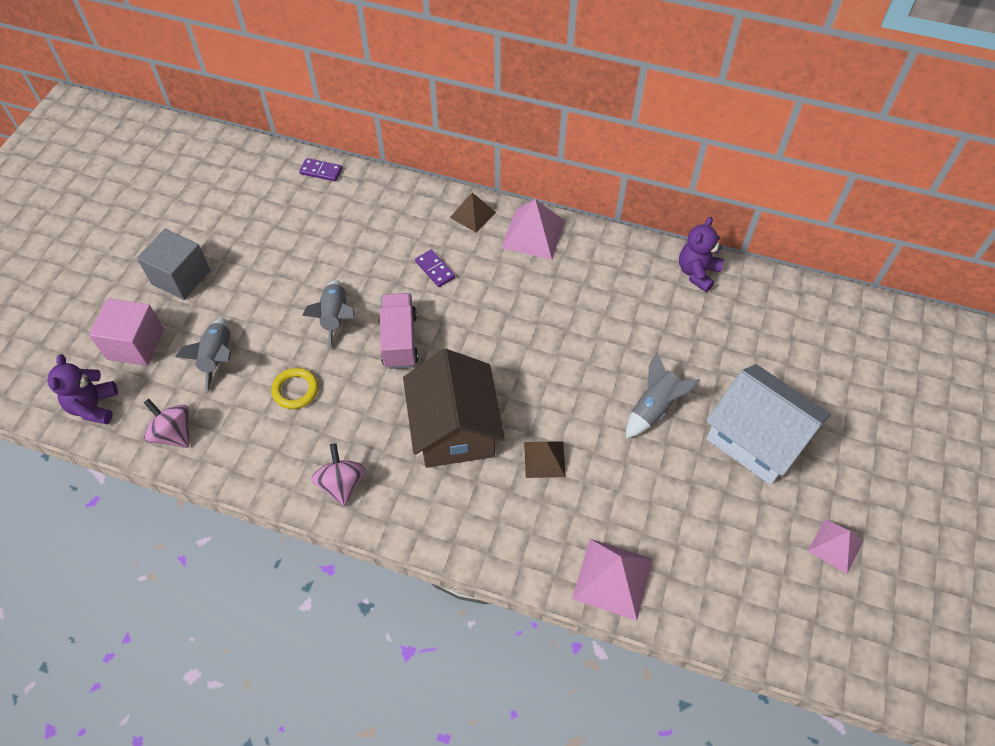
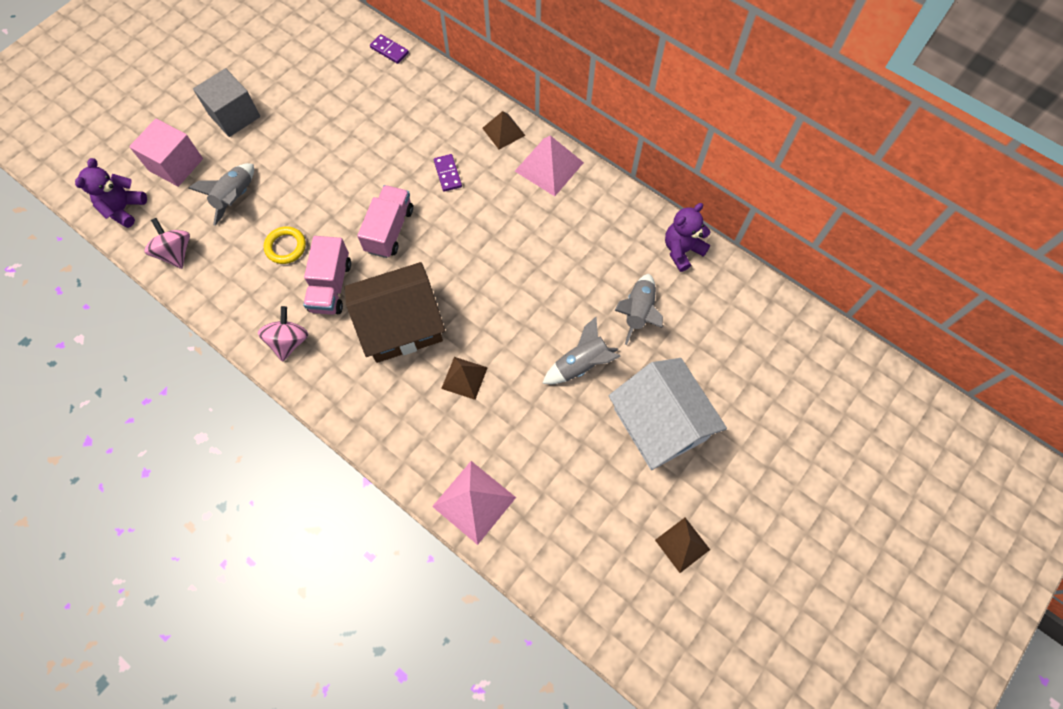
camera: 20 degrees right, 10 degrees up
(335, 318) = (344, 192): grey rocket -> grey rocket (638, 312)
(362, 414) = (331, 286): none -> pink truck
(454, 429) = (401, 325): brown house -> brown house turned 60 degrees clockwise
(835, 546) = (682, 544): pink pyramid -> brown pyramid

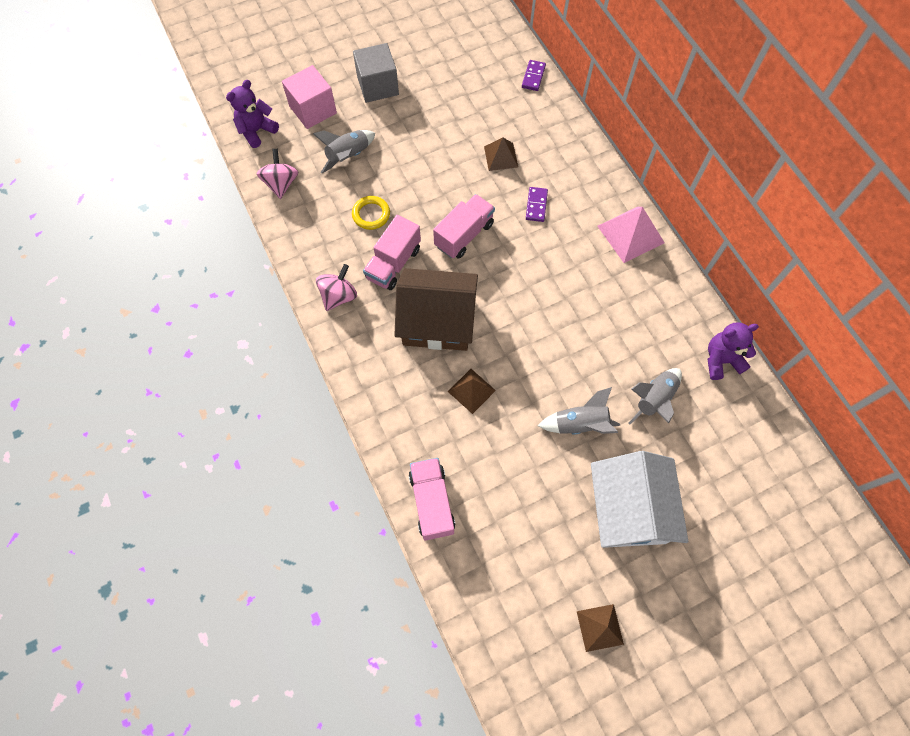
camera: 25 degrees right, 0 degrees up
(389, 50) = (533, 77): purple domino -> purple domino turned 45 degrees clockwise
(474, 502) = (432, 502): pink pyramid -> pink truck
(503, 131) = (603, 186): brown pyramid -> brown pyramid (501, 157)

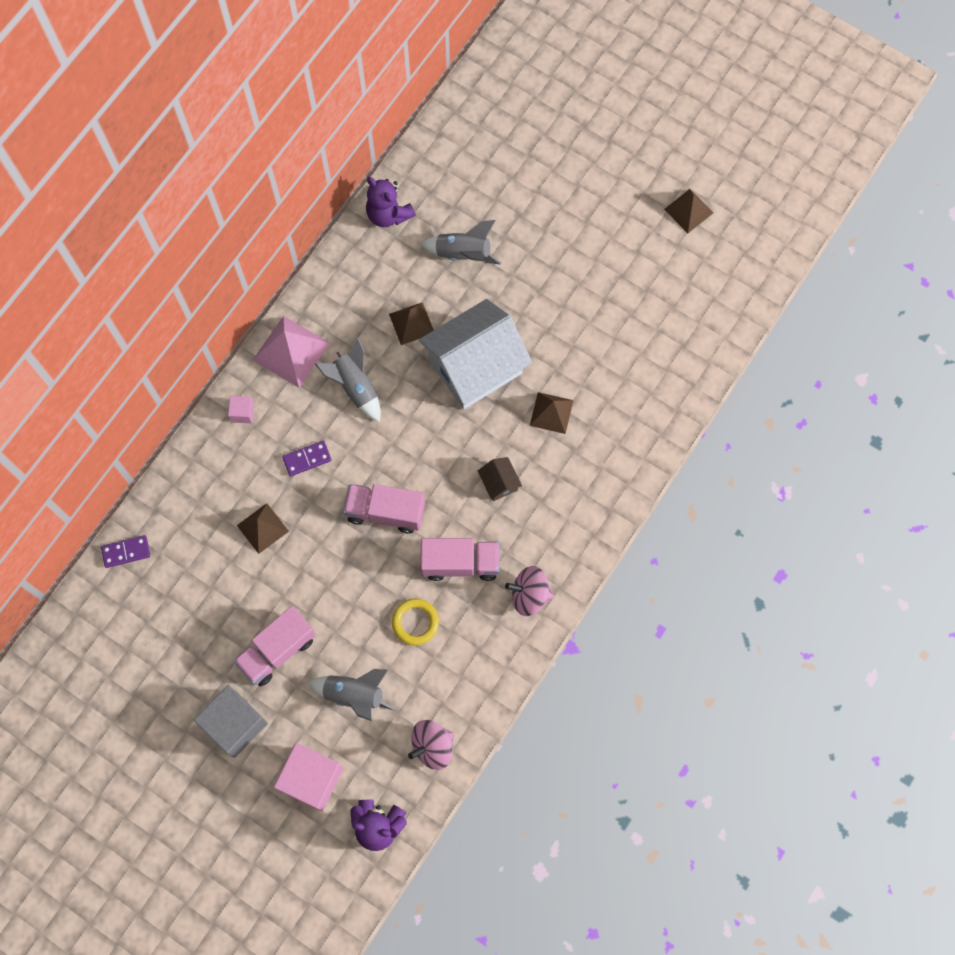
camera: 120 degrees left, 5 degrees up
(432, 502) = (674, 390): pink truck -> pink truck (277, 650)
(437, 321) = (499, 483): brown house -> brown house, size x0.41
(580, 424) = (525, 304): grey rocket -> grey rocket (355, 387)
(597, 182) = (242, 413): none -> pink cube
(609, 328) = (411, 323): none -> brown pyramid
(628, 509) = (578, 231): white house -> white house (475, 366)

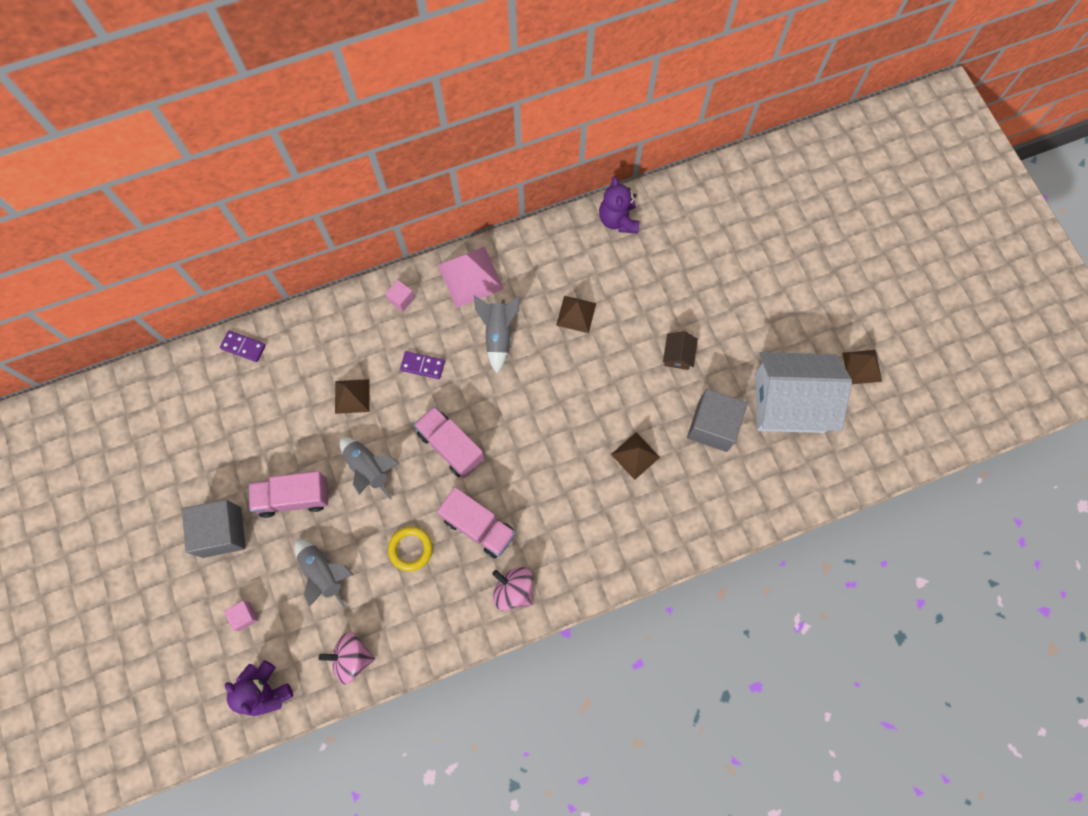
camera: 35 degrees right, 0 degrees up
(311, 779) = (245, 616): pink cube -> pink cube, size x0.47
(463, 254) = (654, 286): grey rocket -> grey rocket (369, 468)
(475, 366) = (601, 379): white house -> white house (789, 402)
(499, 483) = (554, 483): brown house -> brown house (678, 355)
(599, 344) = (712, 426): none -> grey cube

